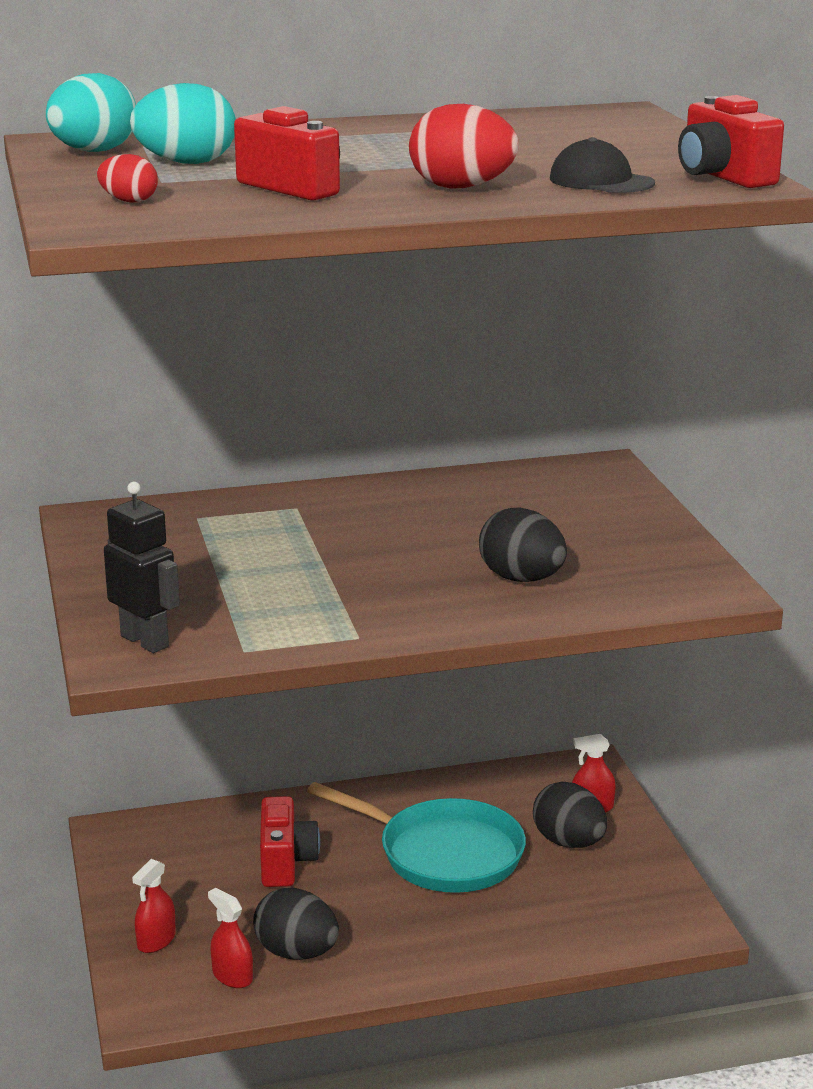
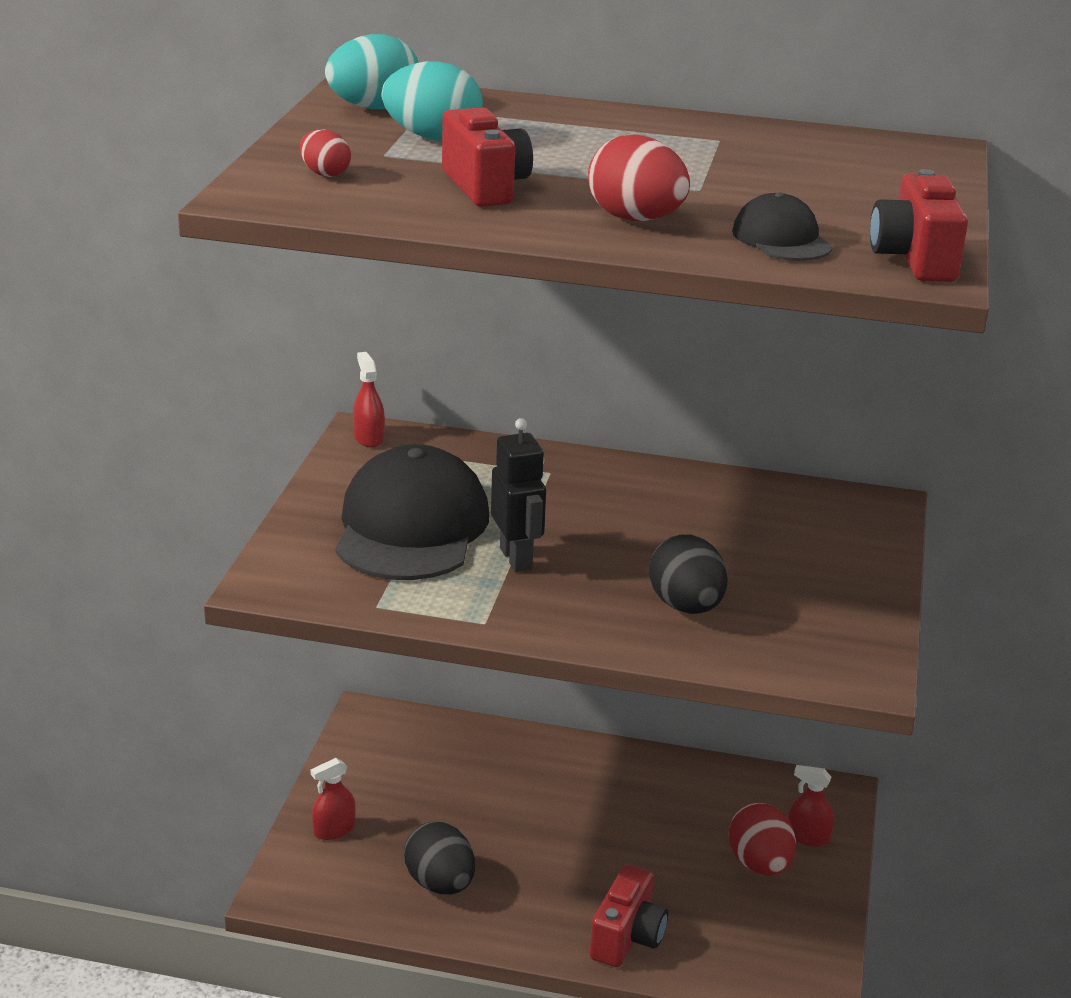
camera: 25 degrees right, 5 degrees up
(145, 641) = (305, 572): black robot -> black robot (516, 559)
(211, 580) = (411, 527): none -> black cap
(232, 976) = (372, 886): red spray bottle -> red spray bottle (368, 438)
(286, 862) = (491, 795): red camera -> red camera (627, 937)
(443, 854) = (634, 835): turquoise pan -> none
(569, 842) = (759, 864): black egg -> red egg

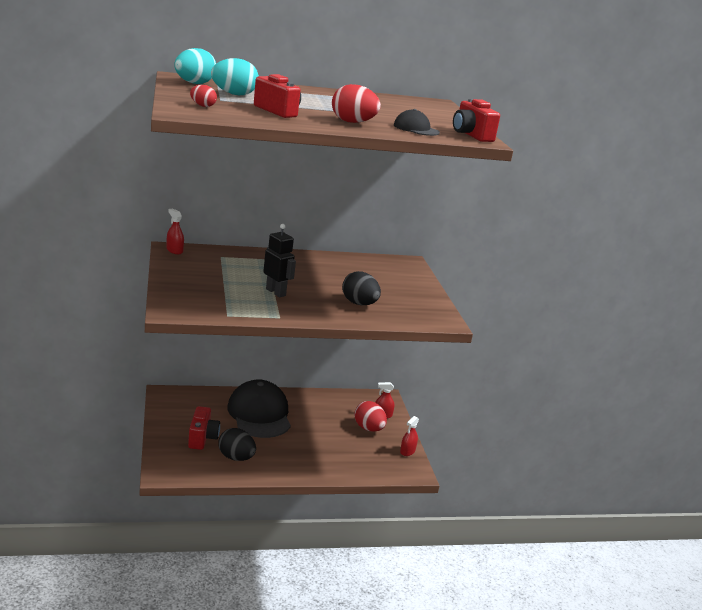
camera: 25 degrees left, 5 degrees down
(334, 830) = (174, 443): red spray bottle -> red spray bottle (407, 451)
(411, 527) = (220, 284): black cap -> black cap (259, 414)
(627, 937) = (329, 465): red camera -> red camera (202, 438)

